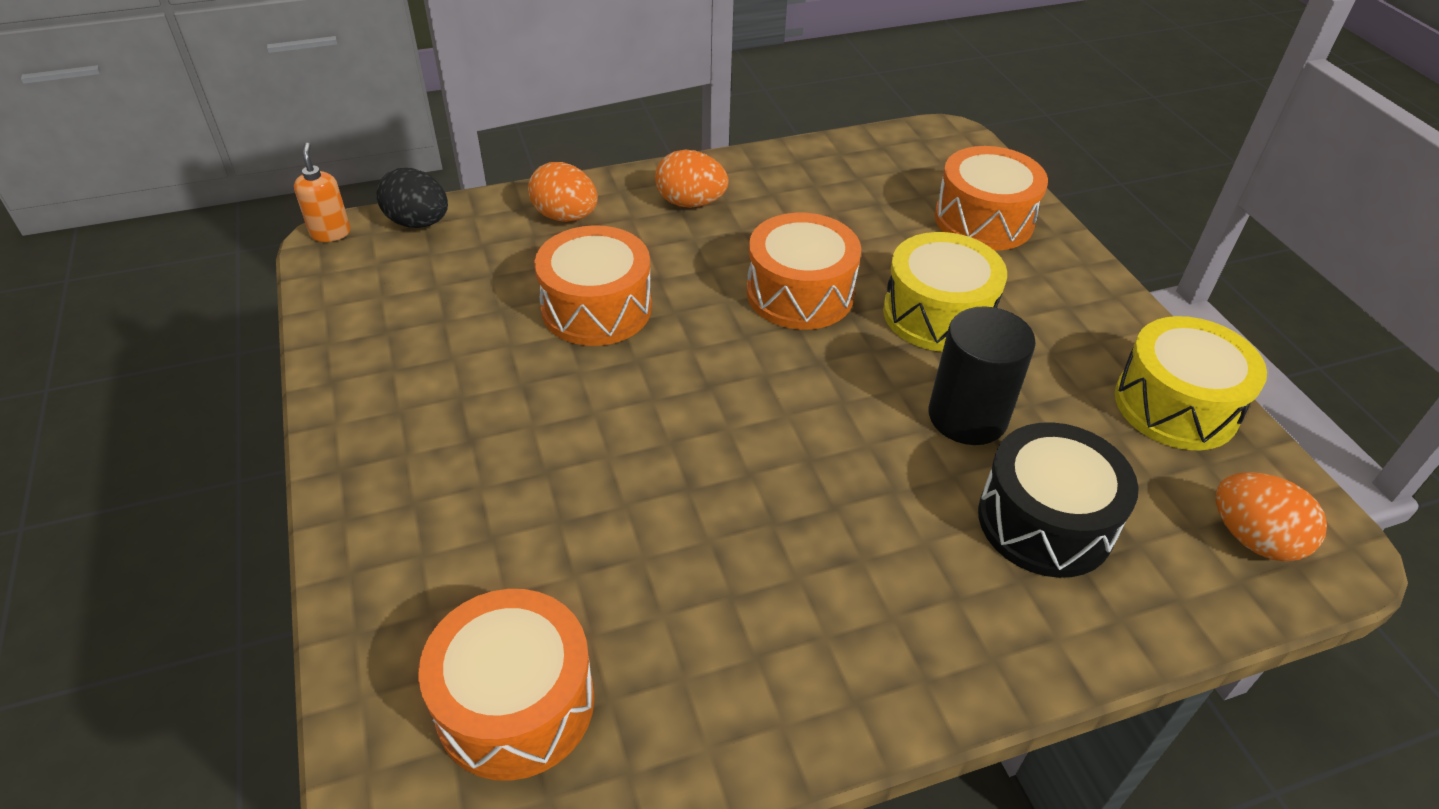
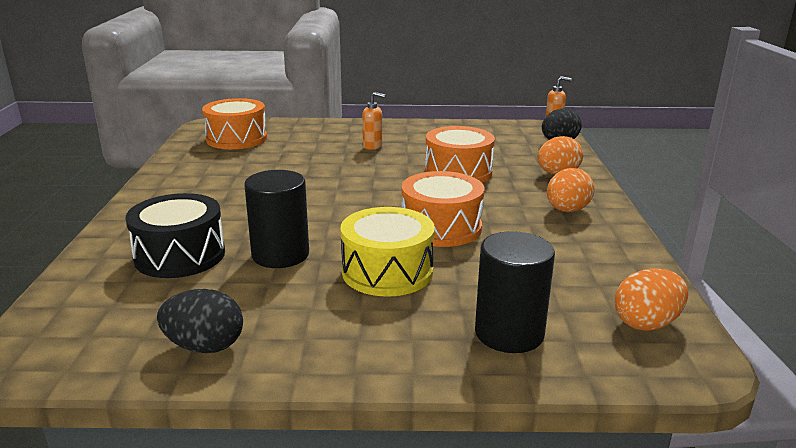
camera: 110 degrees right, 20 degrees down
(500, 438) = (373, 146): none -> orange soap dispenser
(983, 220) = (509, 333): orange drum -> black cylinder
(1175, 405) = (205, 346): yellow drum -> black egg
(1253, 539) = (72, 326): orange egg -> orange egg (646, 323)

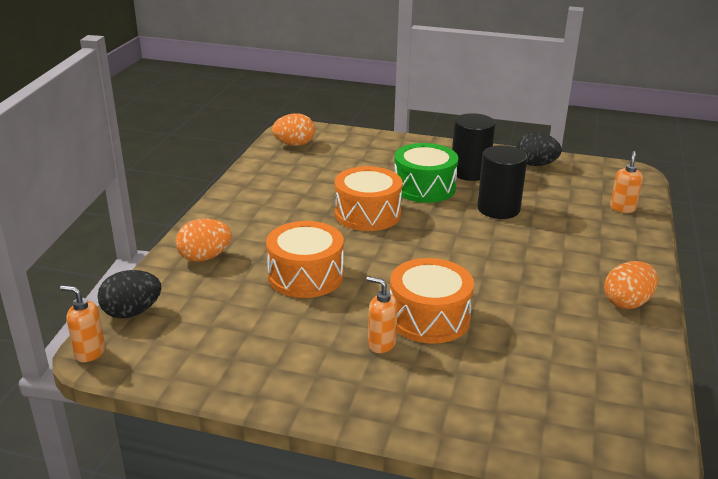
camera: 165 degrees left, 5 degrees up
(100, 279) = (622, 208): none -> orange soap dispenser
(180, 255) = (574, 218): black drum -> none
(236, 139) = (580, 399): orange drum -> orange drum (429, 318)
(387, 272) = (424, 187): yellow drum -> green drum
(509, 333) = (371, 150): black cylinder -> black cylinder (470, 172)
(567, 210) = (250, 215): orange egg -> orange egg (627, 302)

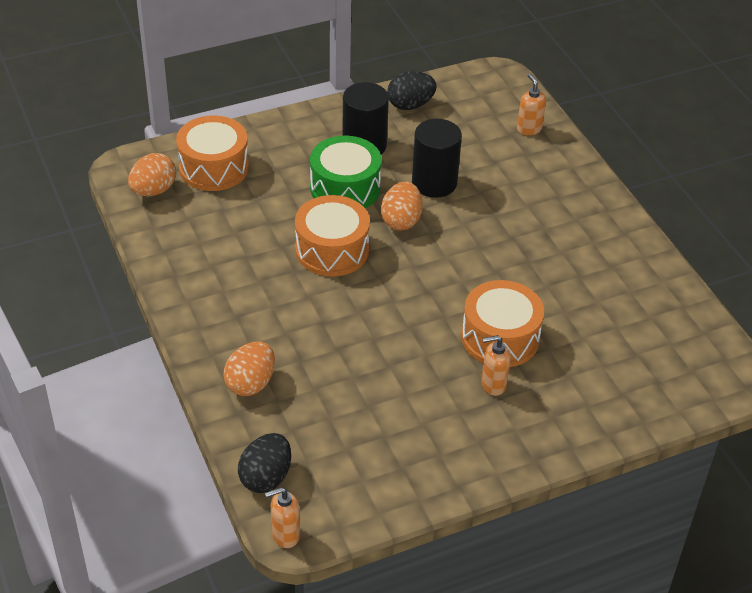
camera: 40 degrees left, 15 degrees up
(305, 276) = (361, 352): orange drum -> orange drum (214, 167)
(627, 302) = (618, 239): orange egg -> orange egg (401, 221)

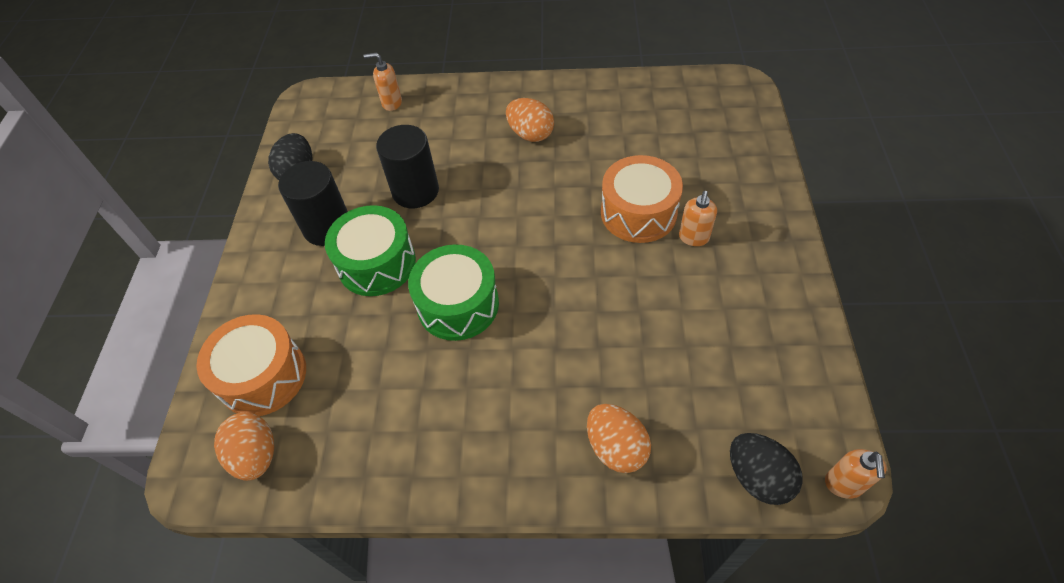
camera: 60 degrees left, 10 degrees up
(332, 250) = (458, 304): orange drum -> green drum
(401, 221) = (450, 233): orange egg -> orange egg (530, 134)

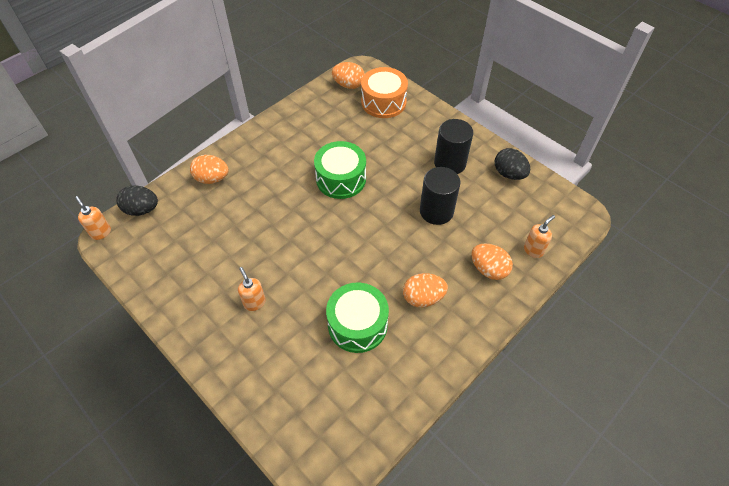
camera: 130 degrees right, 0 degrees up
(377, 263) = (402, 167): green drum -> green drum (357, 324)
(448, 116) = (488, 269): none -> orange egg
(638, 213) = (300, 294): orange drum -> none

